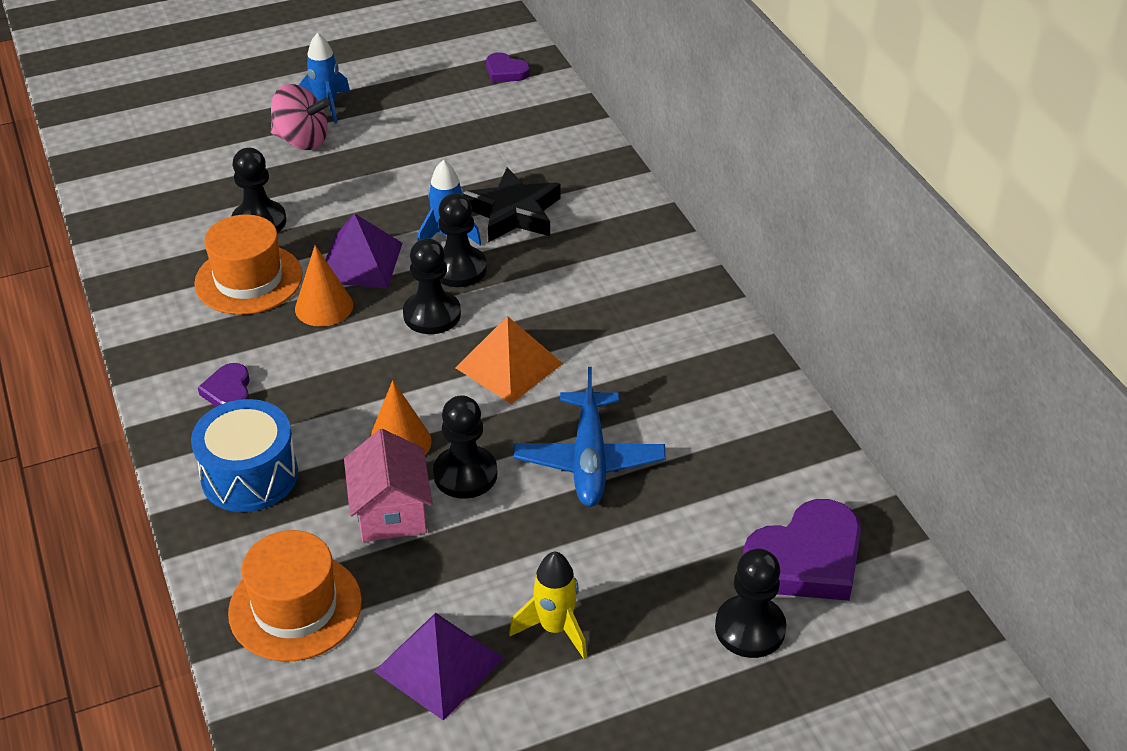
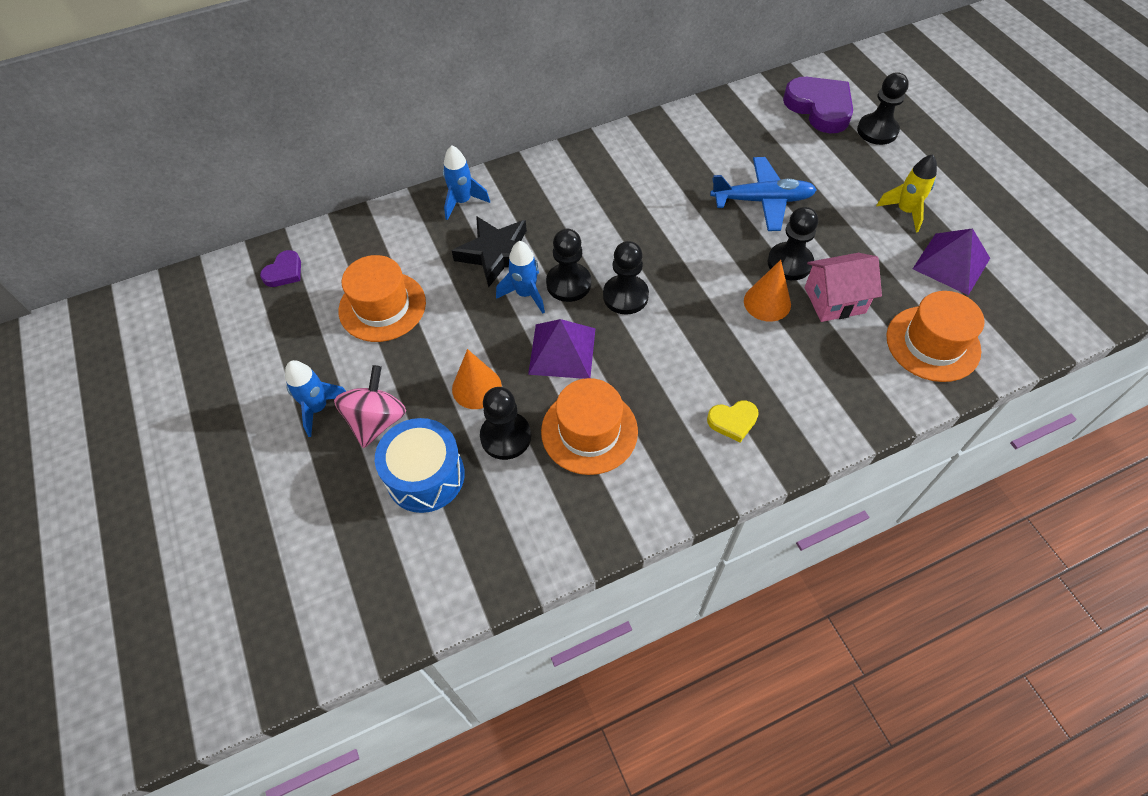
camera: 90 degrees left, 15 degrees up
(228, 391) = (733, 421): purple heart -> yellow heart
(249, 475) = (820, 390): blue drum -> blue drum (425, 476)
(324, 307) = (621, 369): orange cone -> orange cone (476, 387)
(447, 136) = (382, 306): none -> orange hat
(509, 365) = (677, 246): orange pyramid -> none
(603, 186) = (462, 202): none -> blue rocket

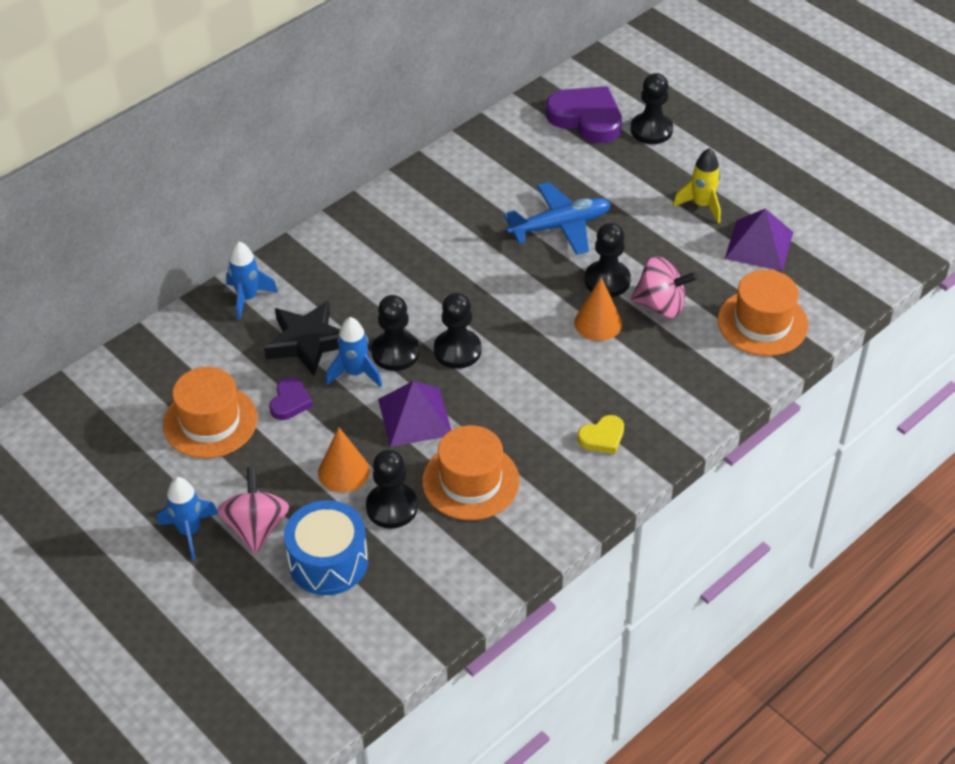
camera: 20 degrees left, 10 degrees down
(284, 272) = (85, 414): purple heart -> purple heart (290, 402)
(834, 300) = (661, 305): pink house -> pink spinning top

